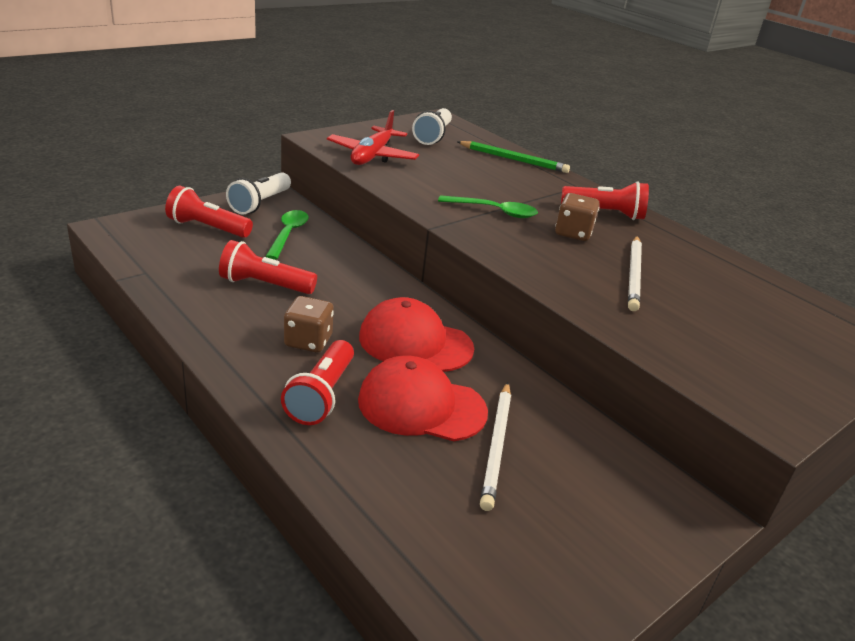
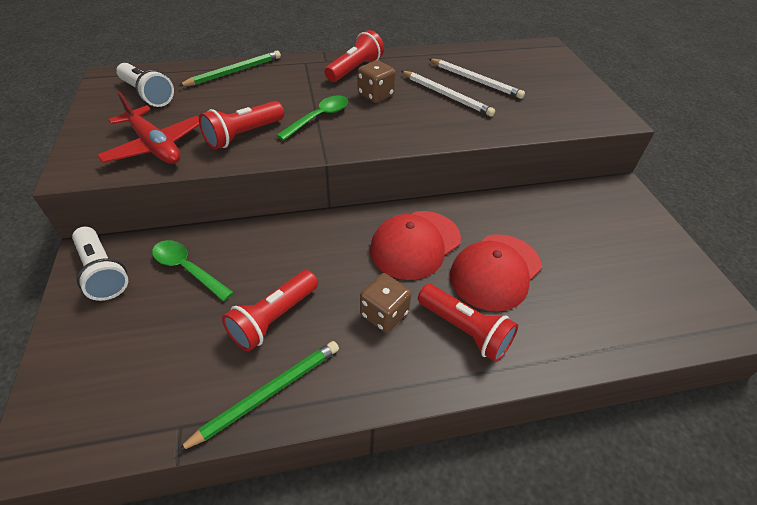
camera: 60 degrees left, 15 degrees up
(190, 301) = (267, 393): none -> green pencil
(207, 228) = (120, 336): red flashlight -> red flashlight (244, 135)
(497, 446) = (549, 249): white pencil -> white pencil (475, 80)

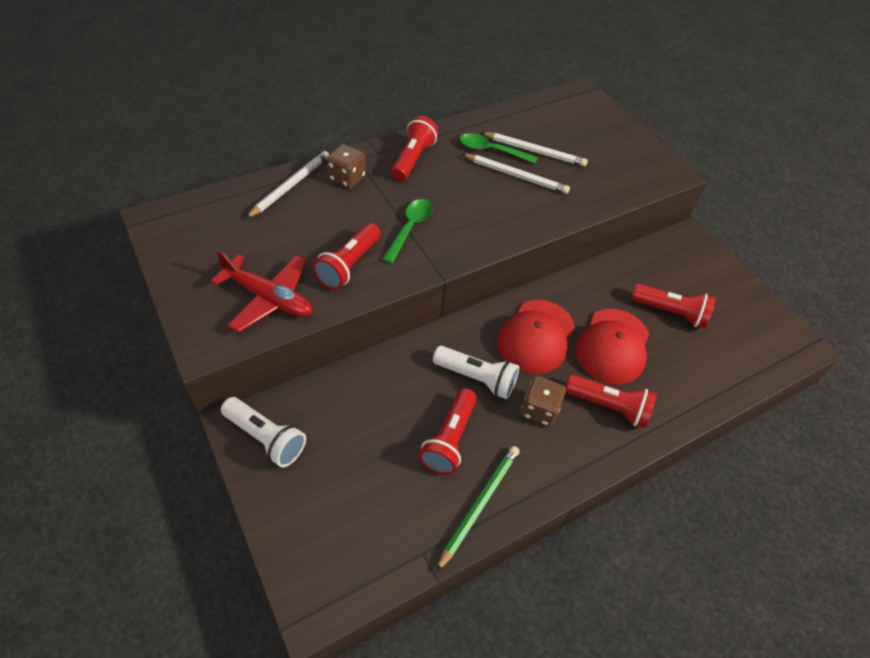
camera: 20 degrees left, 5 degrees up
(147, 95) = (216, 235): white flashlight -> white flashlight (476, 378)
(188, 269) = (345, 413): green spoon -> green spoon (491, 151)
(234, 72) = (290, 186): green pencil -> white pencil
(375, 95) = (450, 189): brown dice -> brown dice (347, 178)
(576, 254) = (670, 312): none -> red flashlight

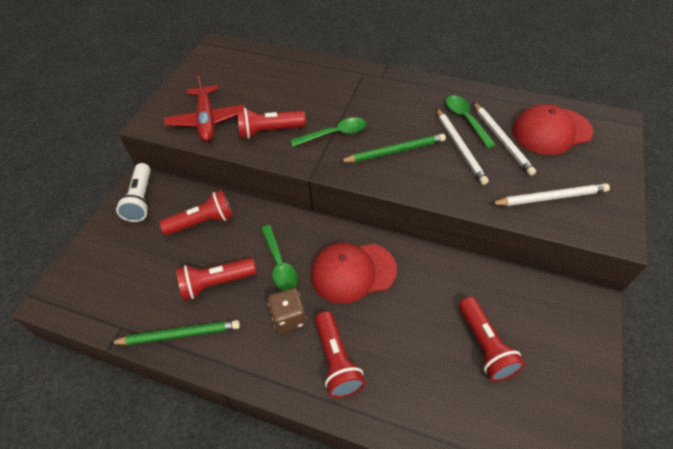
camera: 55 degrees right, 0 degrees up
(290, 186) = (302, 67): white pencil -> white pencil (550, 197)
(347, 178) = (340, 81): brown dice -> none
(413, 159) = (399, 93): red flashlight -> red flashlight (202, 222)
(476, 210) = (394, 151): none -> green pencil
(476, 378) = (279, 264): white flashlight -> green spoon
(612, 346) = (399, 326): red cap -> red cap (551, 131)

